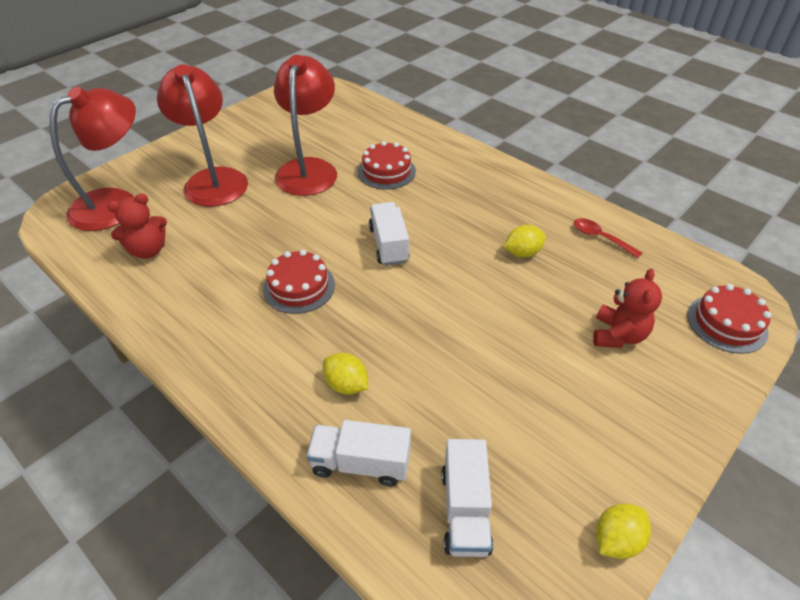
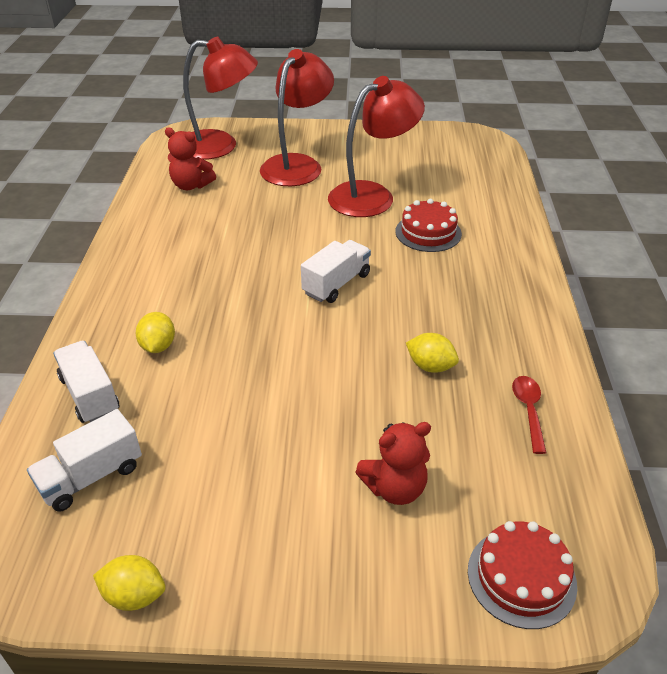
camera: 50 degrees right, 5 degrees down
(299, 287) = (233, 267): red cake -> none

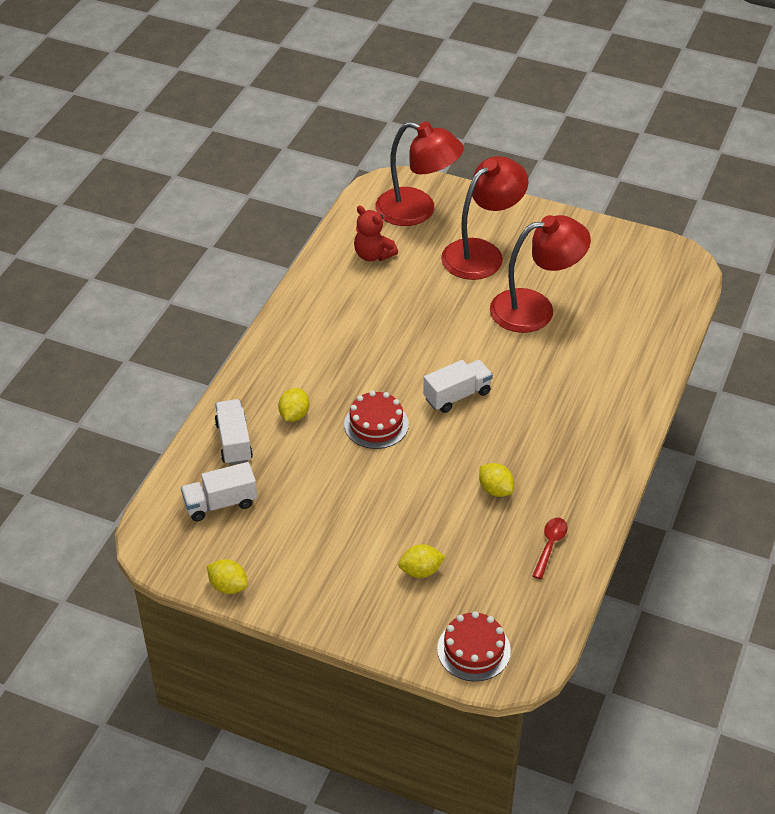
camera: 20 degrees right, 5 degrees up
(395, 488) = (421, 571): red teddy bear -> yellow lemon
(428, 232) = (564, 364): red cake -> red cake (376, 424)

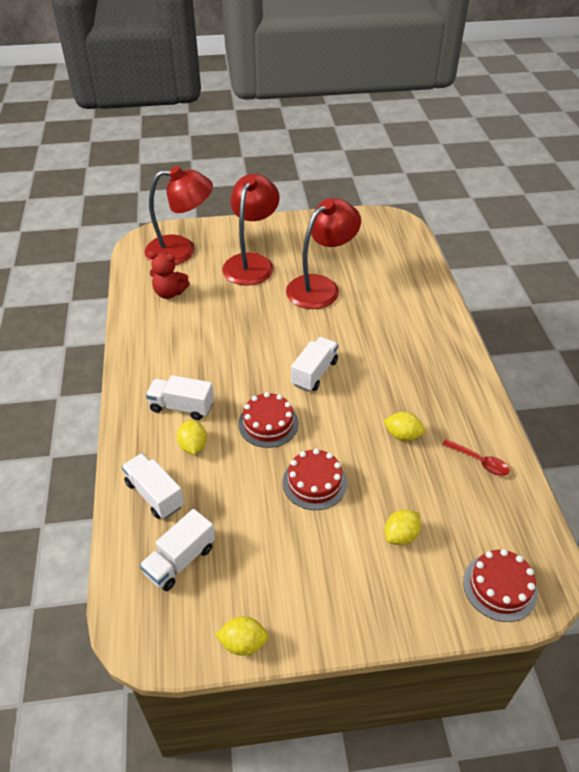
camera: 30 degrees left, 0 degrees up
(308, 375) = (182, 407): none -> white truck
(379, 494) = (314, 482): none -> red cake
(550, 545) = (479, 462): red spoon -> red spoon turned 135 degrees clockwise

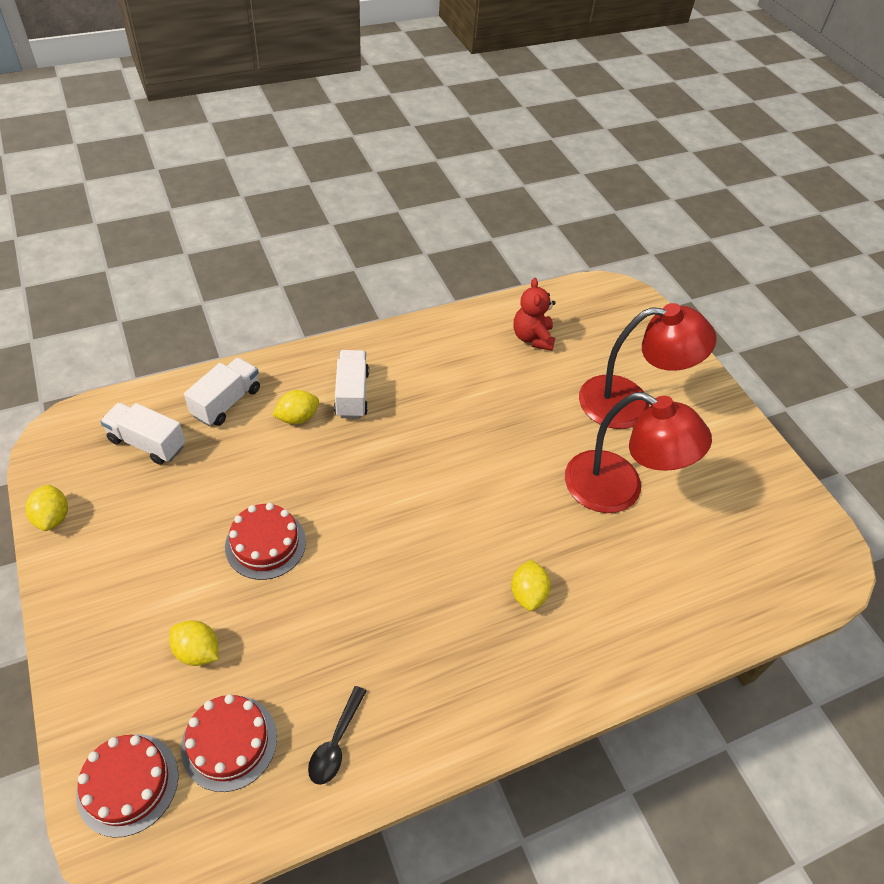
camera: 70 degrees right, 5 degrees up
(181, 250) = (616, 329): red lamp -> none
(268, 423) = (346, 479): red cake -> red cake (229, 742)
(314, 373) = (446, 512): white truck -> none
(402, 435) = (362, 633): yellow lemon -> yellow lemon (528, 594)
(479, 462) = (335, 743): red spoon -> black spoon

